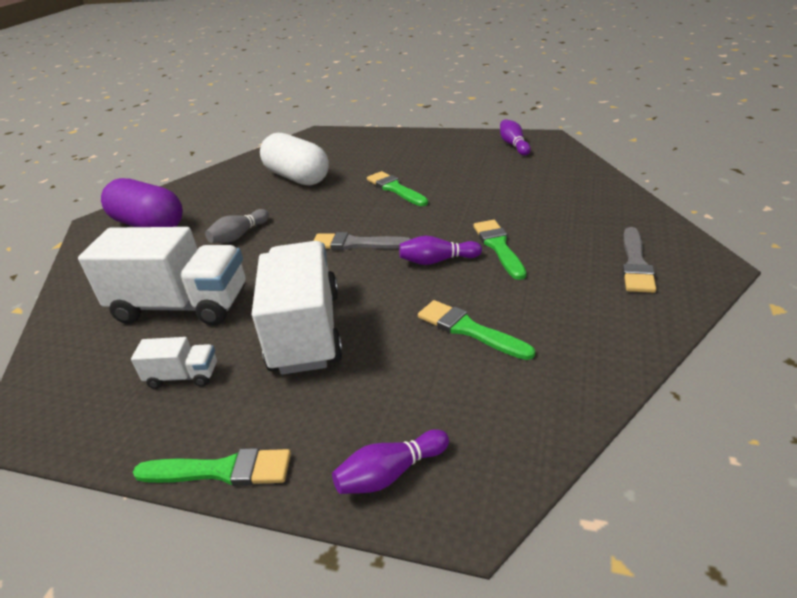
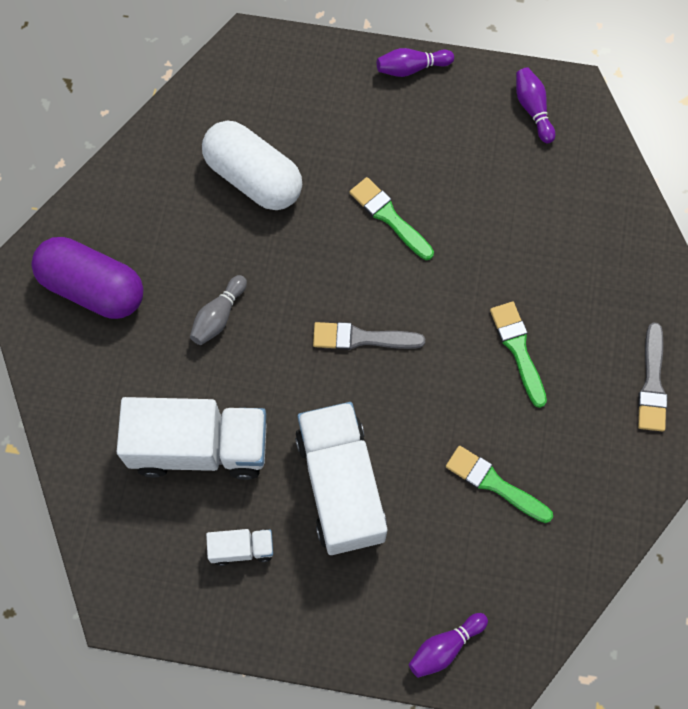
camera: 10 degrees left, 35 degrees up
(221, 470) = (313, 650): green brush -> none
(437, 261) = (455, 373): purple bowling pin -> purple bowling pin (411, 68)

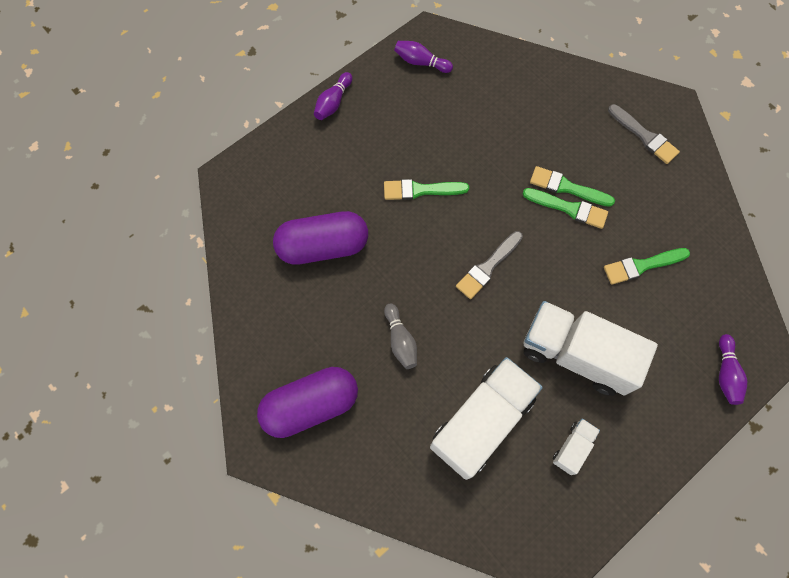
camera: 50 degrees left, 0 degrees up
(253, 177) = (323, 246): white capsule -> purple capsule
(495, 367) = (568, 208): none -> green brush

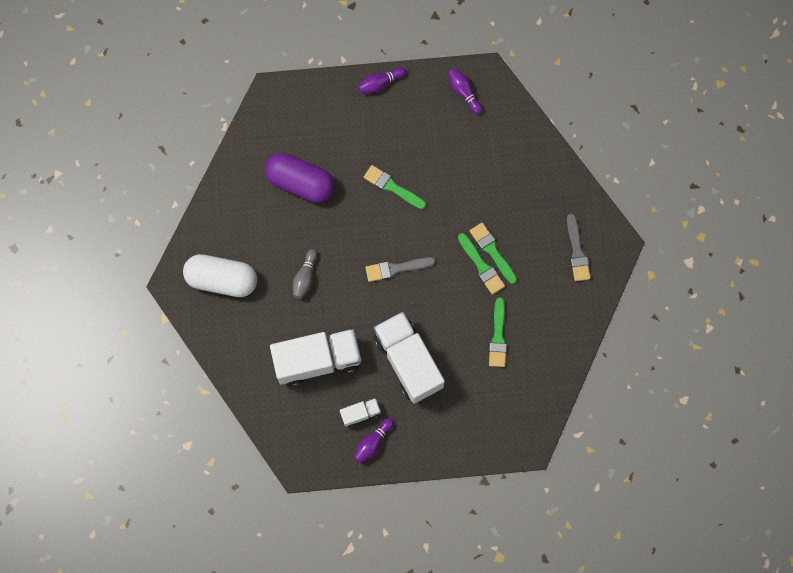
camera: 35 degrees right, 5 degrees up
(310, 405) = (222, 280): purple capsule -> white capsule
(642, 266) = (498, 336): green brush -> green brush turned 105 degrees counterclockwise
(726, 373) = (493, 438): purple bowling pin -> purple bowling pin (373, 442)

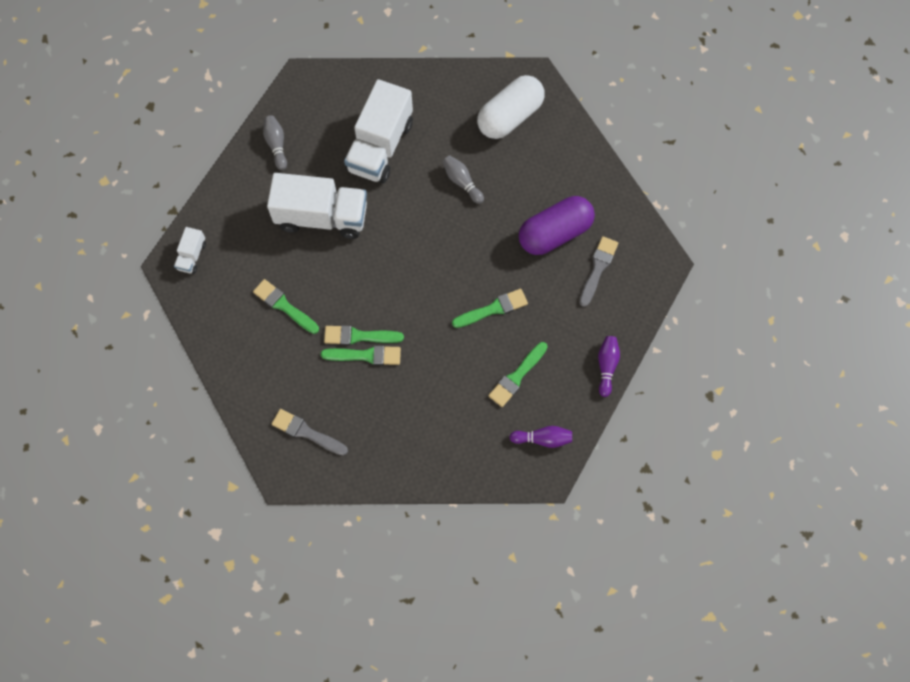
camera: 125 degrees right, 5 degrees down
(360, 413) = (308, 151): white truck -> white truck (192, 256)
(373, 442) = (276, 145): purple bowling pin -> grey bowling pin
(396, 268) = (413, 261): grey brush -> grey brush (598, 268)
(431, 138) = (517, 376): none -> green brush

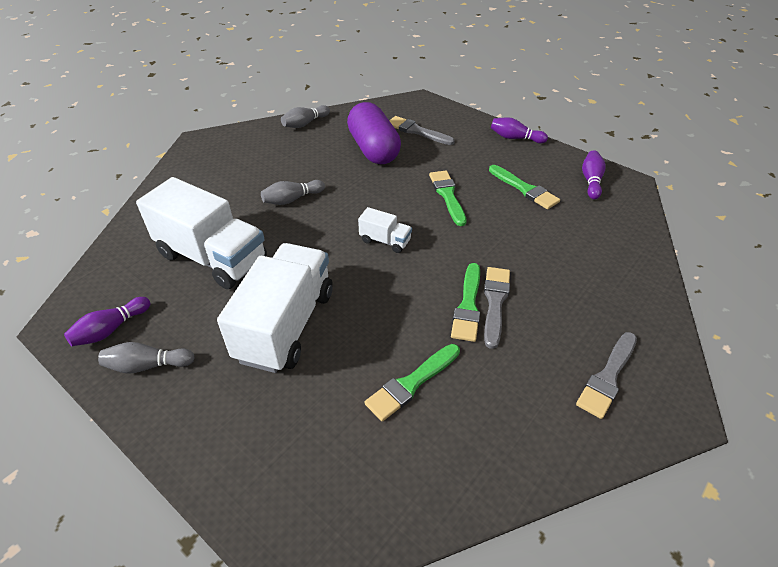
camera: 80 degrees left, 25 degrees down
(192, 256) = (291, 513): white truck -> white truck (385, 241)
(302, 110) = (111, 329): none -> purple bowling pin
(365, 355) = (495, 302): green brush -> grey brush
(510, 116) = (232, 160): white capsule -> none
(587, 160) = (305, 123): none -> grey bowling pin

